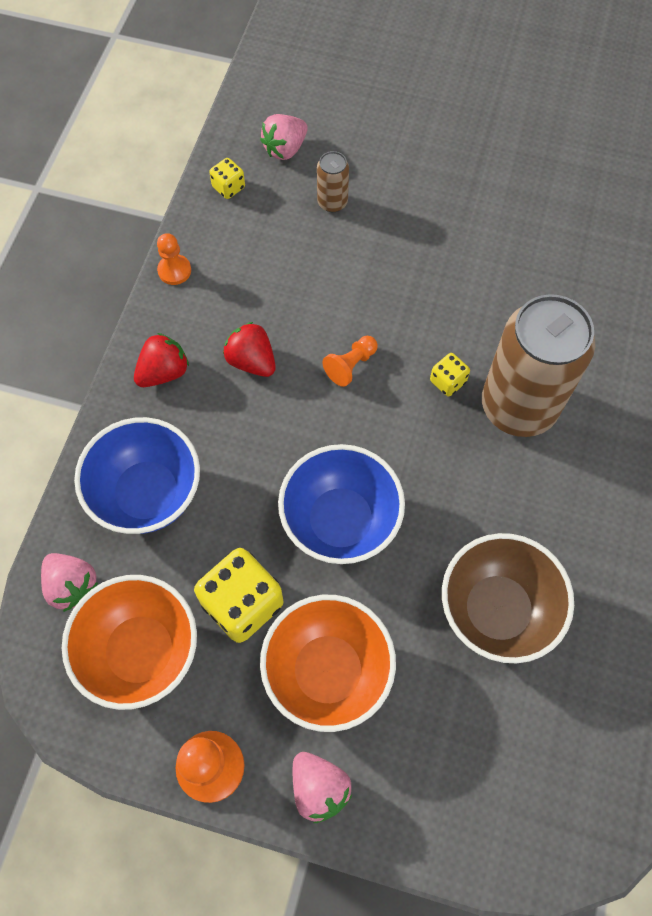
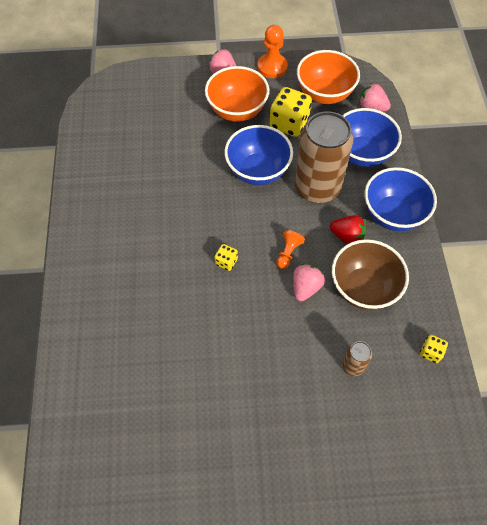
camera: 160 degrees right, 5 degrees down
(164, 372) = (393, 214): red strawberry -> blue bowl
(174, 270) = (427, 277): orange pawn -> none
(285, 149) = (410, 401): pink strawberry -> pink strawberry (305, 287)
(496, 610) = (165, 156): brown bowl -> brown bowl (363, 288)
(518, 406) = (179, 260): brown can -> brown can (317, 187)

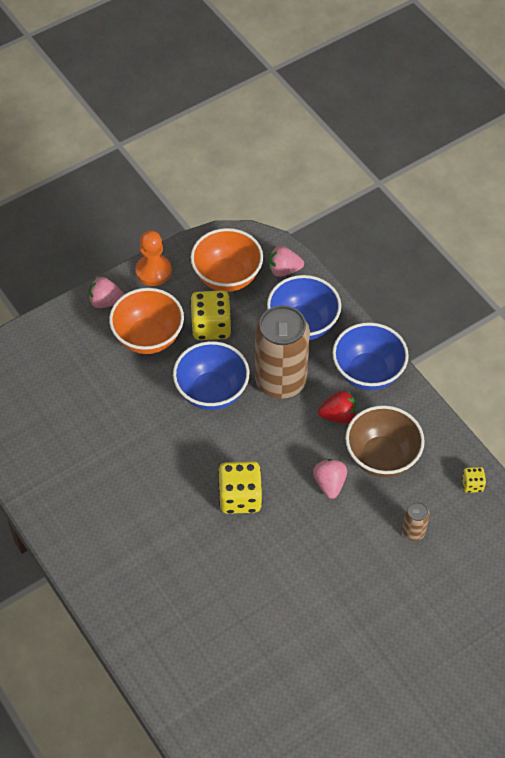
camera: 30 degrees left, 5 degrees down
(226, 262) = (240, 497): yellow dice -> yellow dice, size x2.01
(288, 253) = (293, 459): orange pawn -> none

